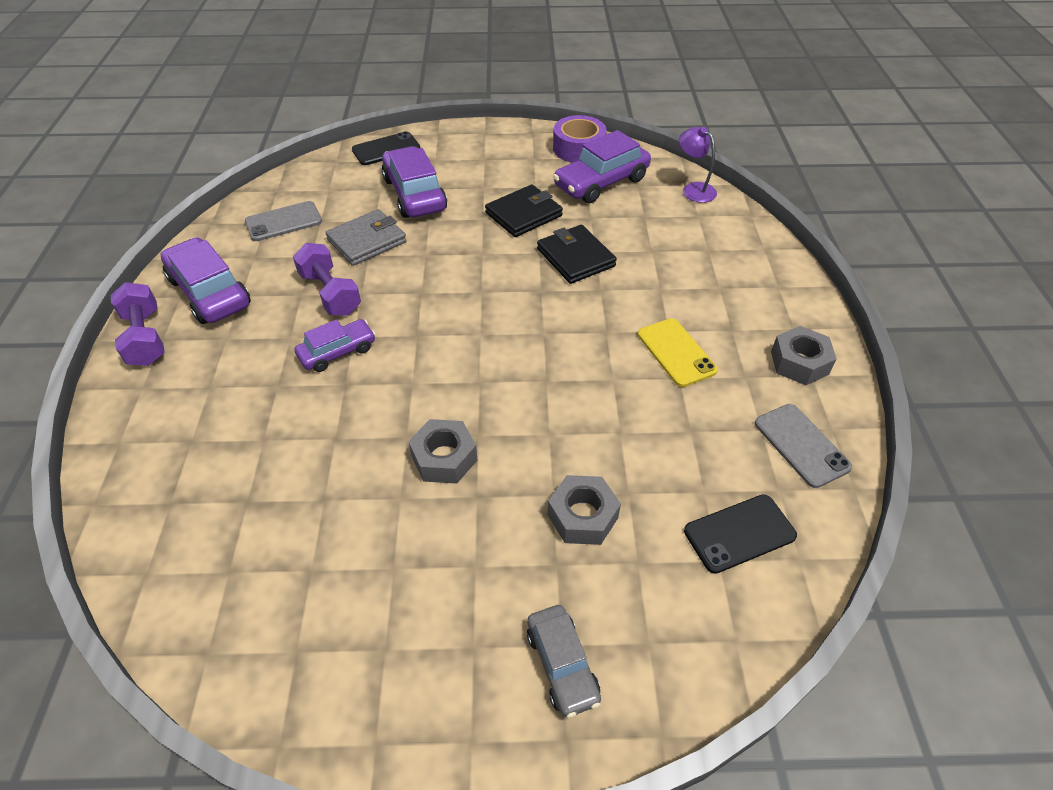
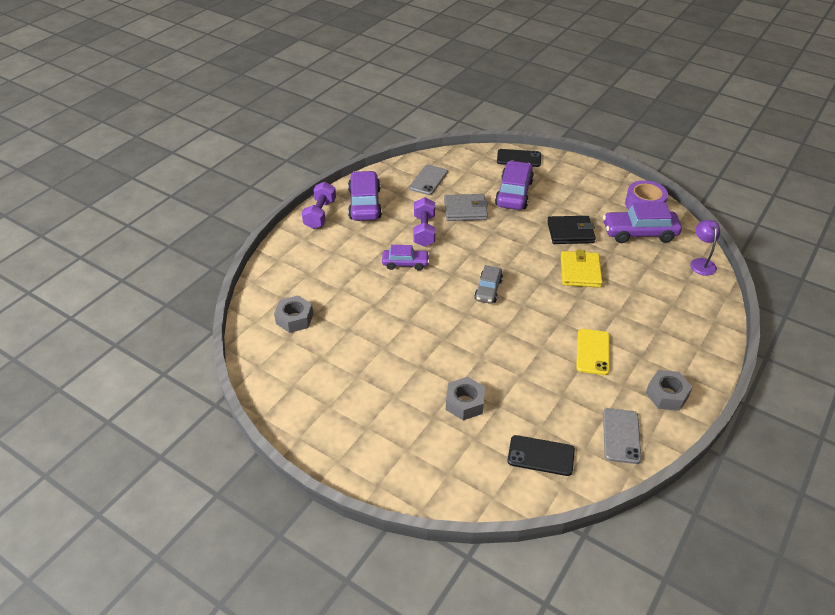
camera: 35 degrees right, 5 degrees down
(283, 222) = (428, 180): grey phone -> grey phone turned 75 degrees counterclockwise
(444, 458) = (418, 340): grey nut -> grey nut (294, 319)
(562, 665) = (400, 457): grey car -> grey car (488, 290)
(575, 257) = (580, 271): black wallet -> yellow wallet

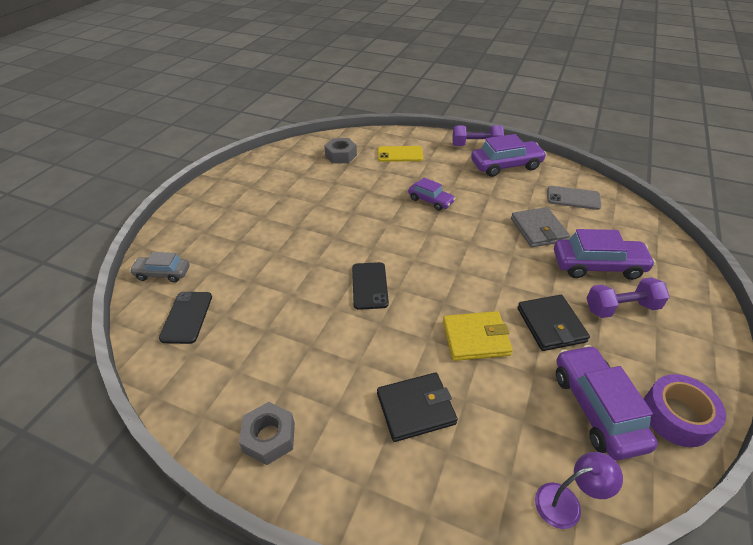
camera: 80 degrees right, 0 degrees up
(405, 263) = (430, 200): purple car -> purple car turned 45 degrees counterclockwise
(424, 231) = (485, 206): purple dumbbell -> purple dumbbell (621, 308)
(465, 403) = (253, 259): grey nut -> none
(488, 290) = (412, 260): grey car -> grey car (163, 273)
(519, 158) = (677, 264): black phone -> black phone (369, 285)
(593, 352) = (334, 355): yellow phone -> yellow phone (400, 154)
(621, 436) = (206, 386): grey phone -> none
(641, 313) = (416, 408): none -> black wallet

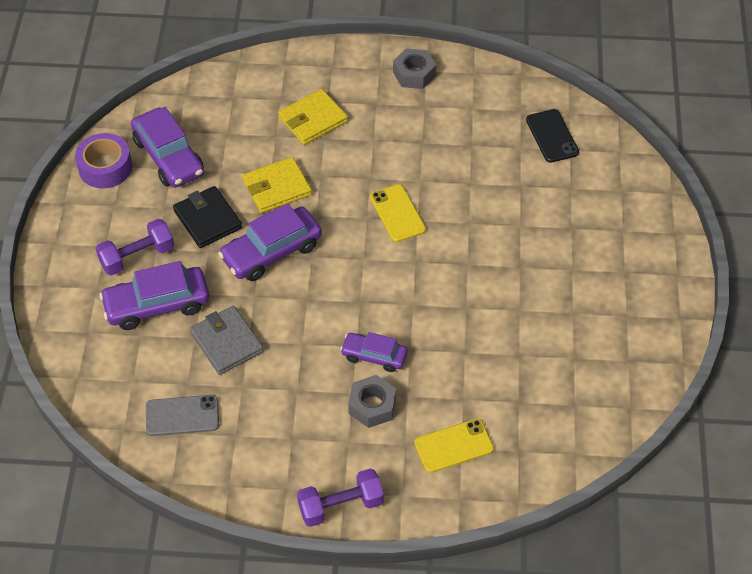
camera: 160 degrees right, 10 degrees up
(163, 273) = (616, 169): grey car -> none
(341, 155) = (542, 416): grey nut -> grey nut (372, 406)
(369, 285) = (397, 213): black phone -> yellow phone
(416, 408) = (313, 119): black wallet -> yellow wallet
(506, 165) = (284, 464): purple car -> purple car (271, 252)
(566, 502) = (193, 92): purple lamp -> none

